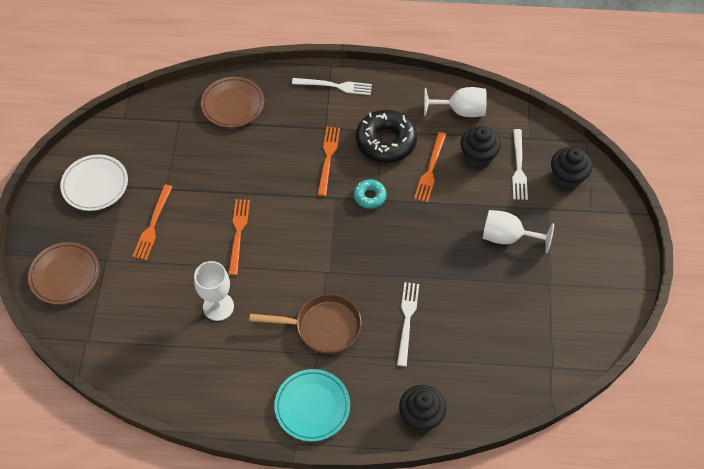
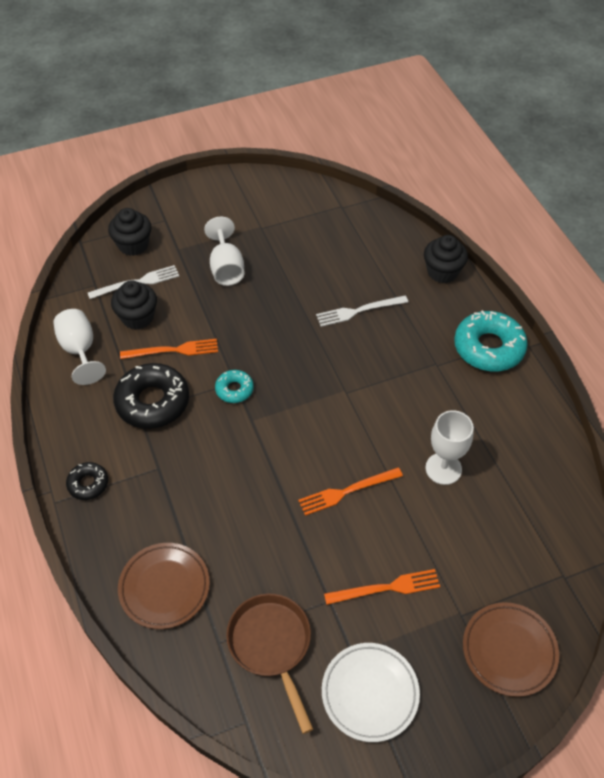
camera: 115 degrees left, 5 degrees down
(312, 407) = (488, 348): turquoise plate -> turquoise donut
(323, 327) = (407, 371): brown pan -> brown pan (271, 646)
(328, 158) = (201, 447): orange fork -> none
(335, 86) = (88, 484): white fork -> black donut

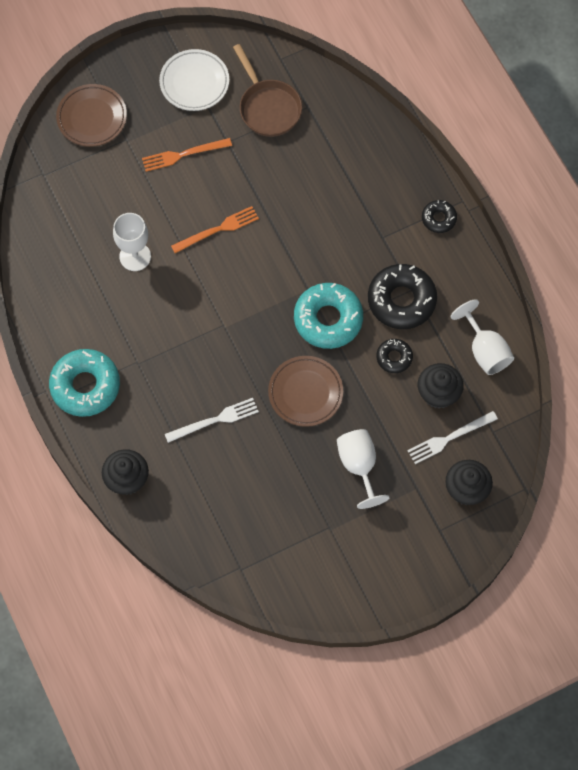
camera: 175 degrees right, 15 degrees up
(164, 587) = (356, 141): brown plate -> brown plate (305, 393)
(173, 350) = (394, 357): orange fork -> black donut
(234, 389) = (328, 319): turquoise donut -> turquoise donut, size x1.92

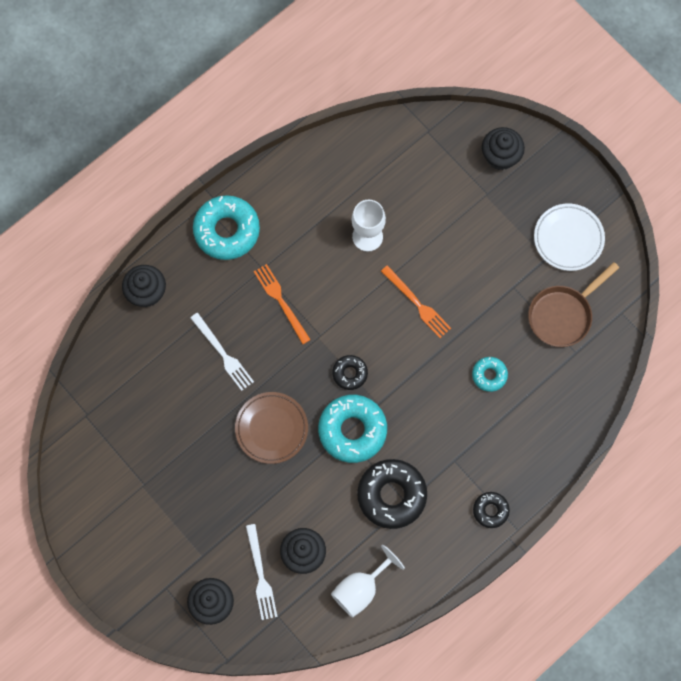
camera: 75 degrees right, 5 degrees up
(92, 118) = (500, 156): brown plate -> black cupcake
(183, 154) = (487, 250): orange fork -> orange fork (281, 301)
(308, 185) = (489, 375): none -> turquoise donut
(359, 465) = (211, 497): white goblet -> none
(394, 357) = (329, 503): black donut -> black donut (350, 373)
(449, 438) = (260, 575): white fork -> white fork turned 150 degrees counterclockwise

